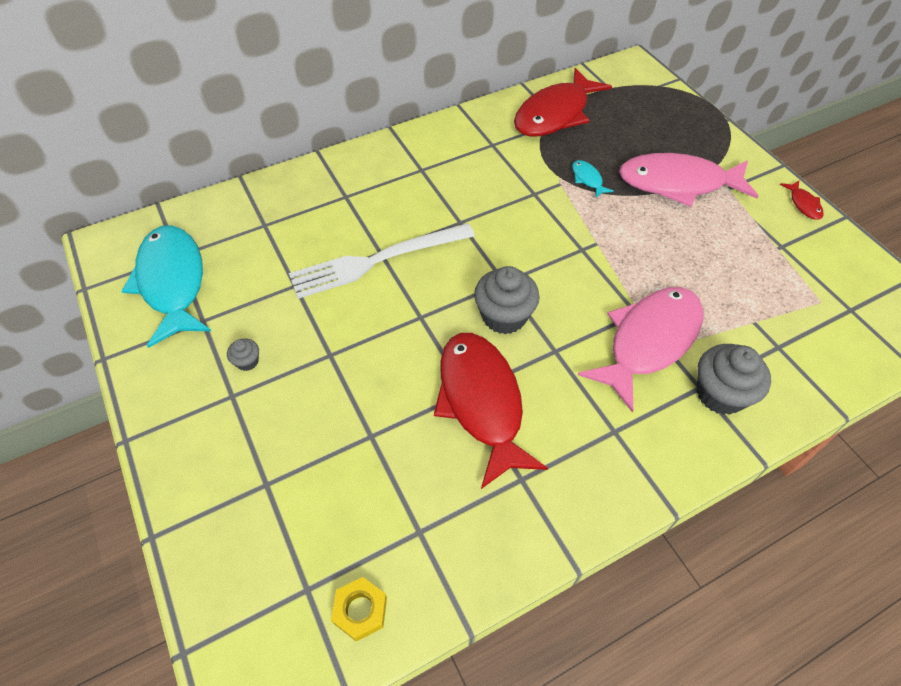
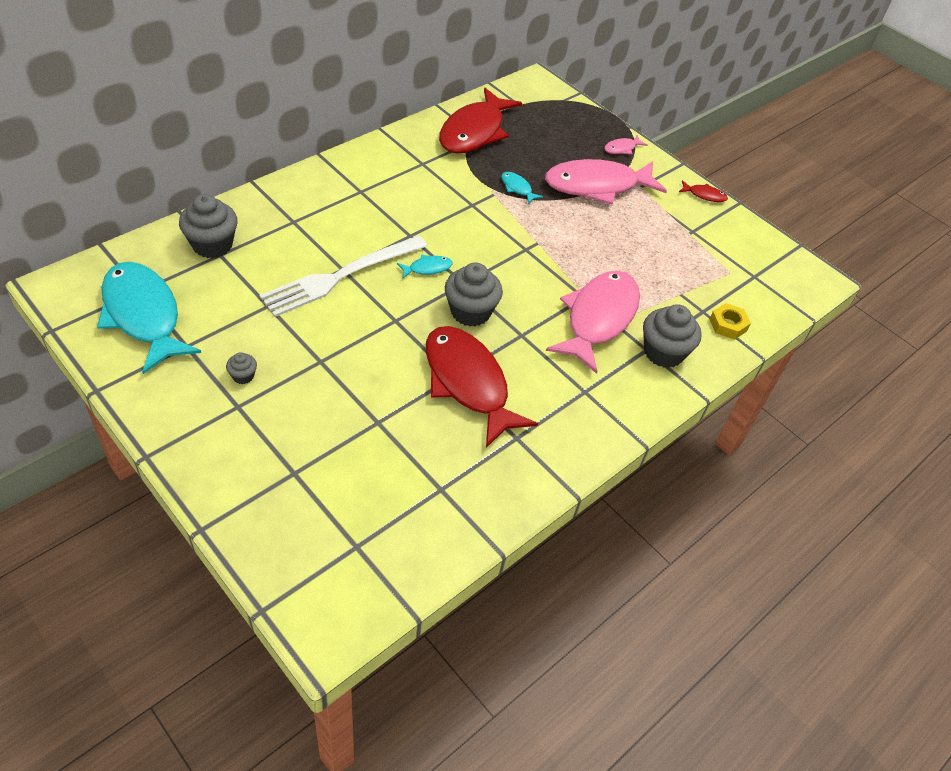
camera: 20 degrees left, 5 degrees down
(260, 214) = (212, 245): none -> grey cupcake
(360, 610) = (407, 554): yellow nut -> yellow nut (728, 325)
(469, 261) = (427, 268): none -> turquoise fish
(714, 143) = (622, 148): none -> pink fish
(803, 204) = (704, 195): red fish -> red fish turned 45 degrees counterclockwise

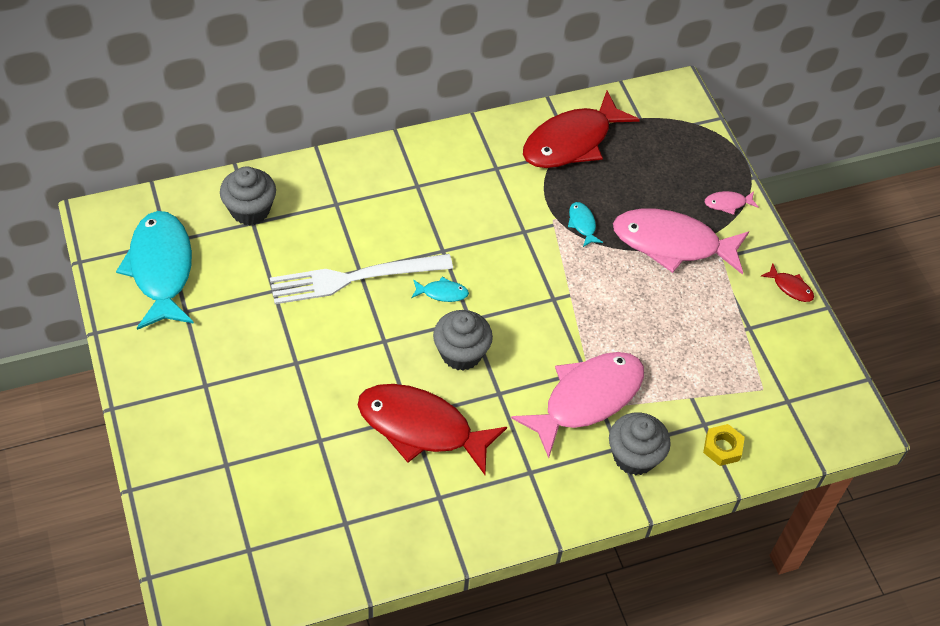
camera: 25 degrees right, 5 degrees up
(243, 376) = (222, 356): grey cupcake -> none
(468, 383) = (421, 427): red fish -> red fish turned 60 degrees counterclockwise

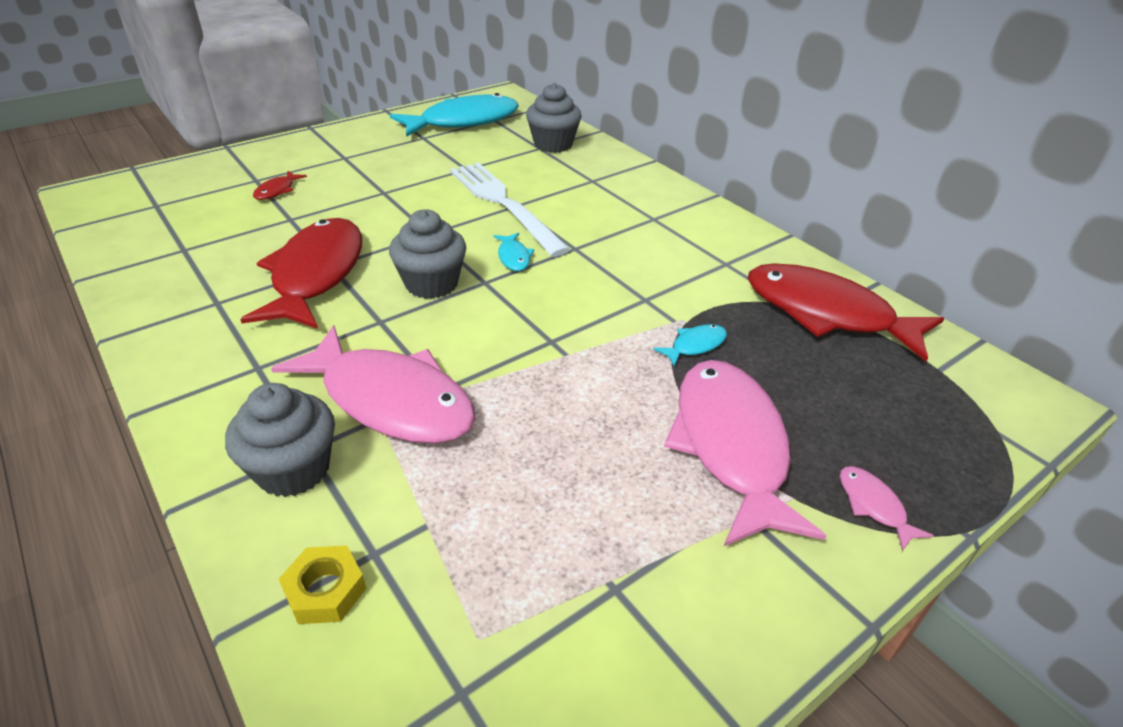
camera: 75 degrees right, 15 degrees down
(790, 287) = (753, 647): red fish -> red fish (277, 191)

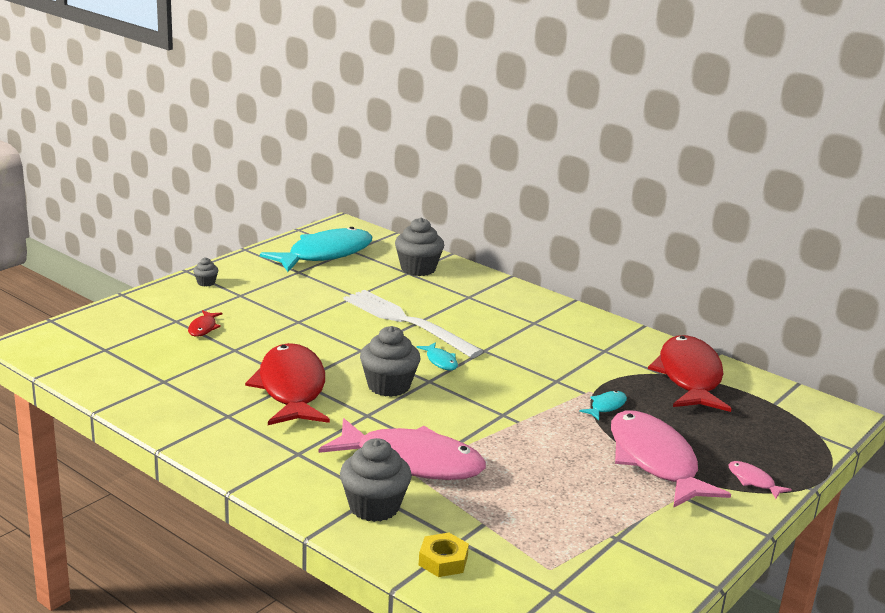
camera: 15 degrees left, 15 degrees down
(320, 141) = (206, 282): none -> grey cupcake
(826, 313) = (689, 377): red fish -> red fish turned 75 degrees clockwise

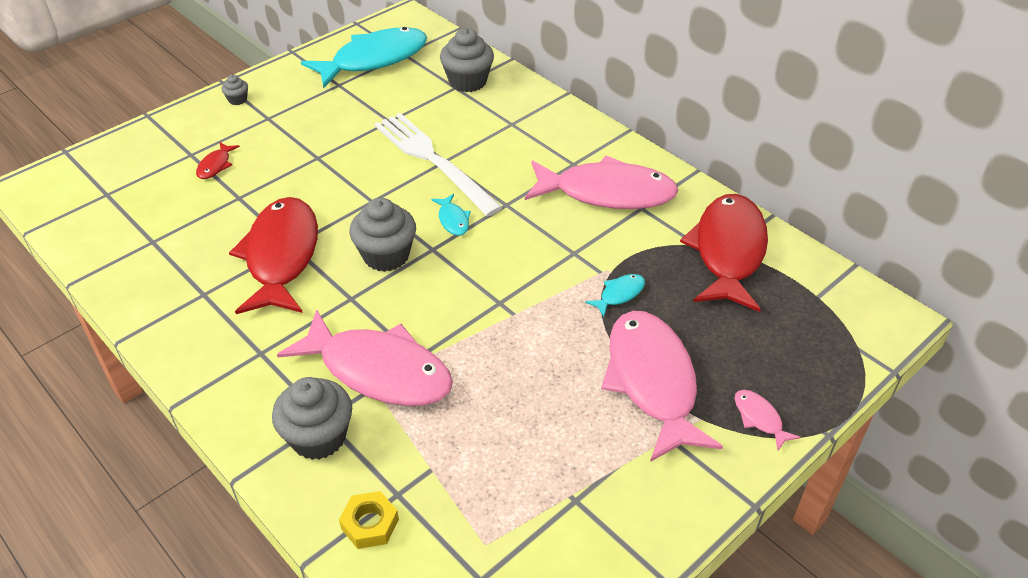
camera: 10 degrees right, 20 degrees up
(571, 341) = (607, 193): none -> pink fish

